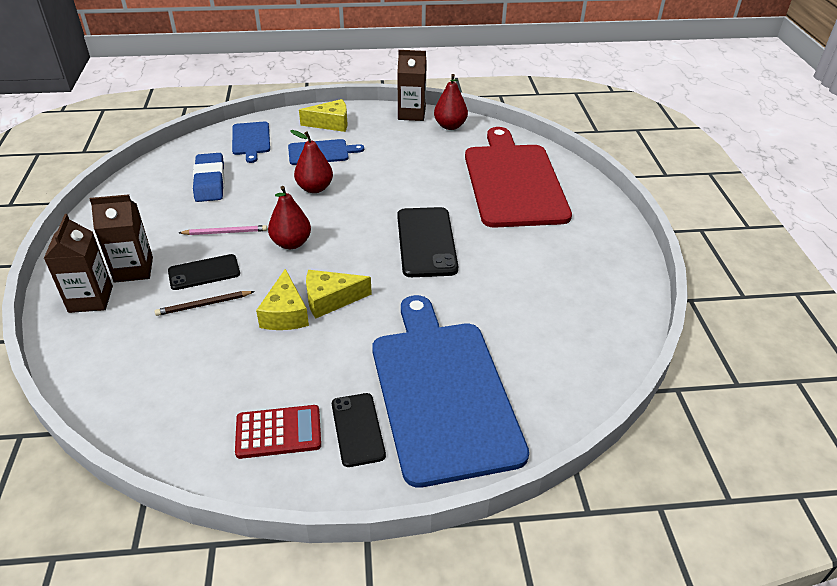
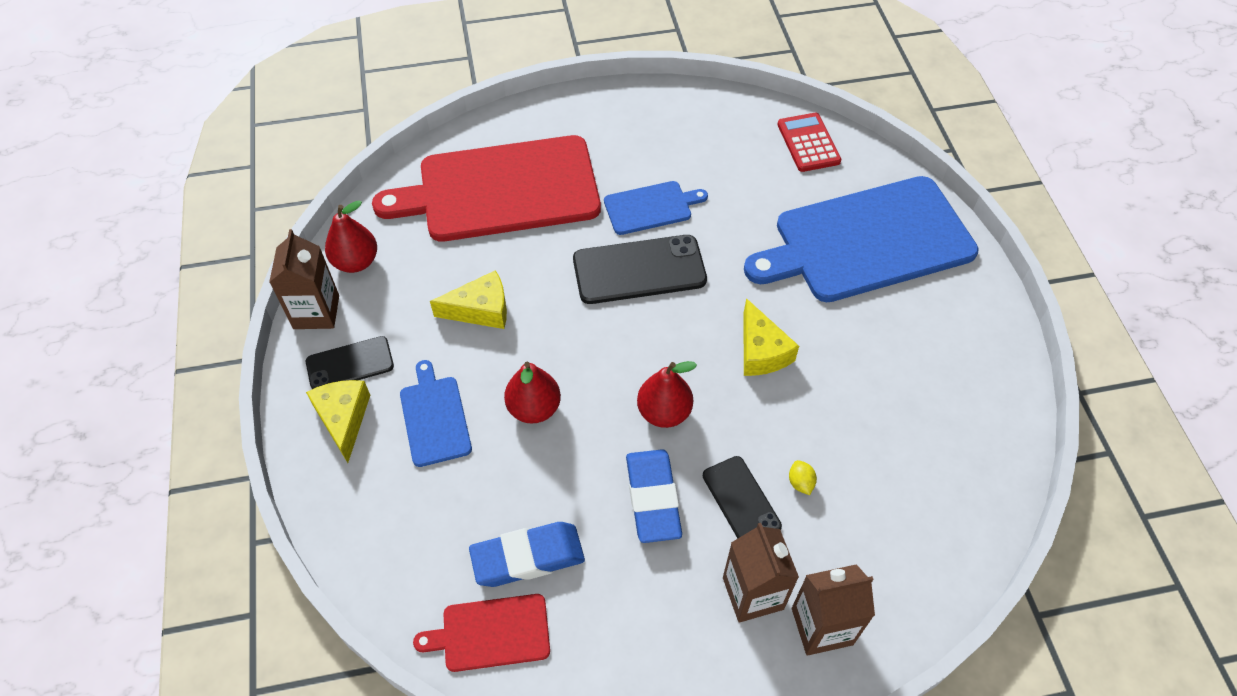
camera: 95 degrees left, 15 degrees up
(171, 168) = (491, 633): none -> red cutting board
(204, 305) = (800, 483): brown pencil -> yellow lemon
(225, 232) = (652, 498): pink pencil -> blue eraser
(251, 140) = (396, 529): blue cutting board -> blue cutting board (651, 207)
(278, 432) = (956, 363): red calculator -> red calculator (808, 143)
(285, 314) = (794, 392): yellow cheese -> yellow cheese (481, 310)
(357, 429) = (931, 301): black phone -> black phone (350, 364)

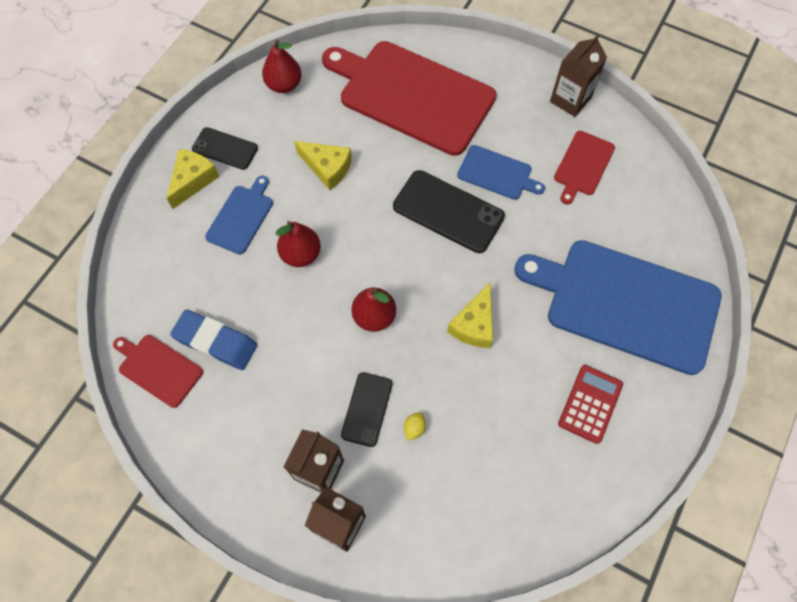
camera: 40 degrees right, 10 degrees up
(316, 312) = (235, 102): brown carton -> brown carton (570, 99)
(652, 498) = (316, 364): blue eraser -> none
(718, 152) = (583, 165): none -> red cutting board
(808, 143) = (656, 202): red calculator -> red calculator (590, 404)

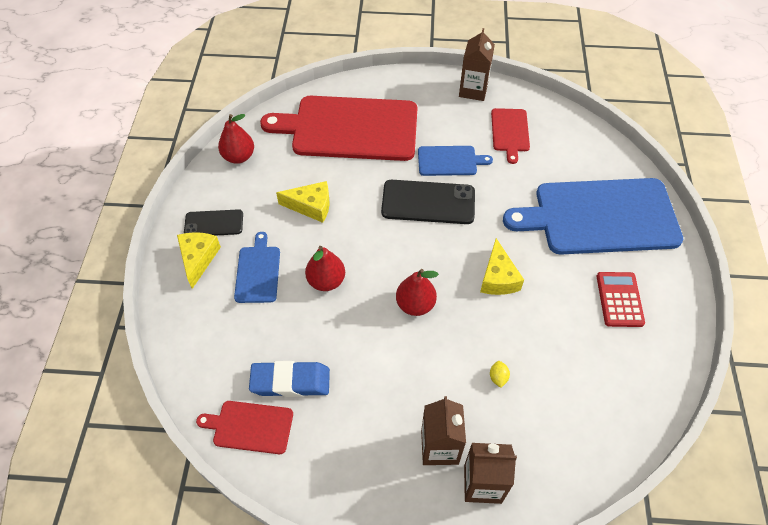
camera: 25 degrees left, 10 degrees down
(367, 409) = (451, 379): black phone -> none

